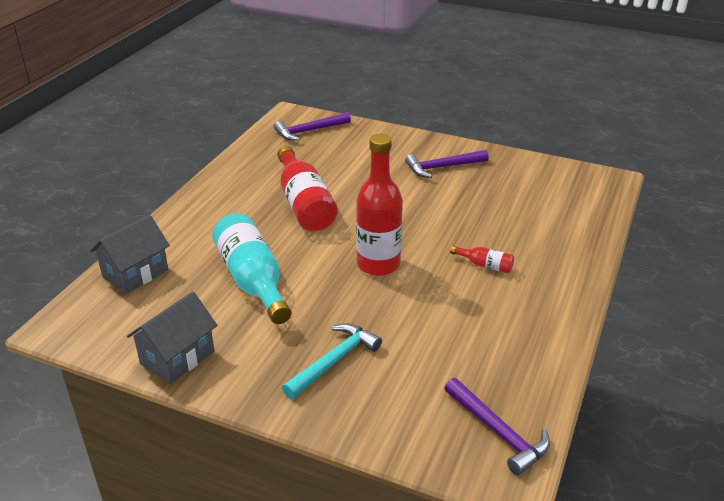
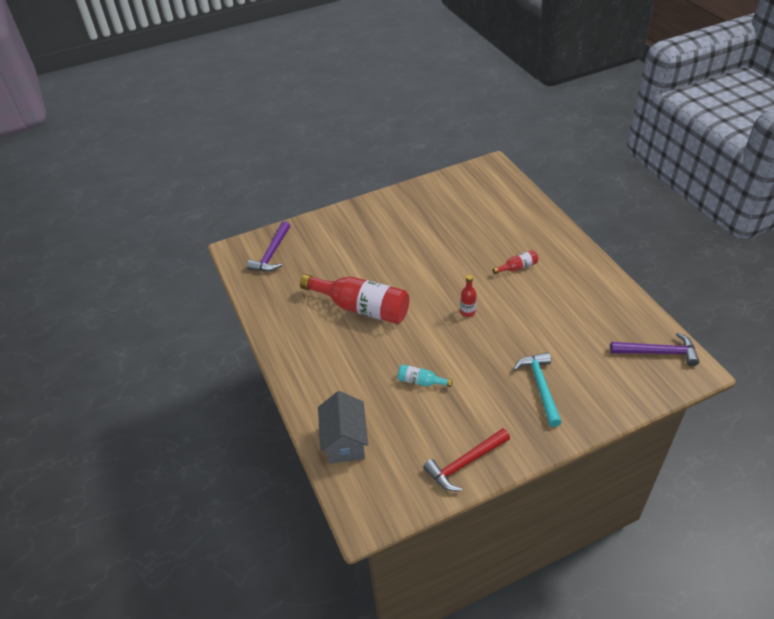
camera: 45 degrees left, 10 degrees up
(177, 357) = (465, 463): grey house -> red hammer
(252, 280) = (421, 381): turquoise bottle -> turquoise bottle, size x0.44
(378, 264) = (467, 312): red bottle -> red bottle, size x0.44
(442, 167) = (397, 221): purple hammer -> none

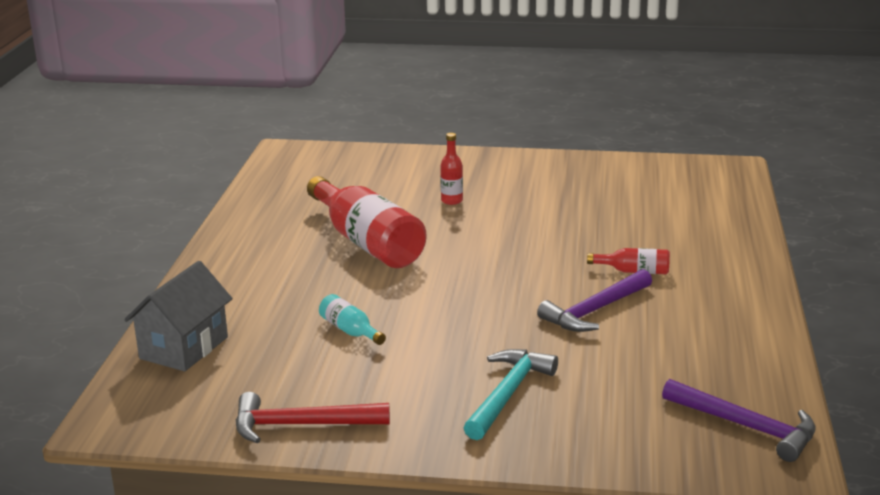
camera: 30 degrees right, 20 degrees down
(272, 254) = (323, 165): purple hammer -> purple hammer (594, 310)
(467, 312) = (502, 290): red bottle -> red bottle (451, 201)

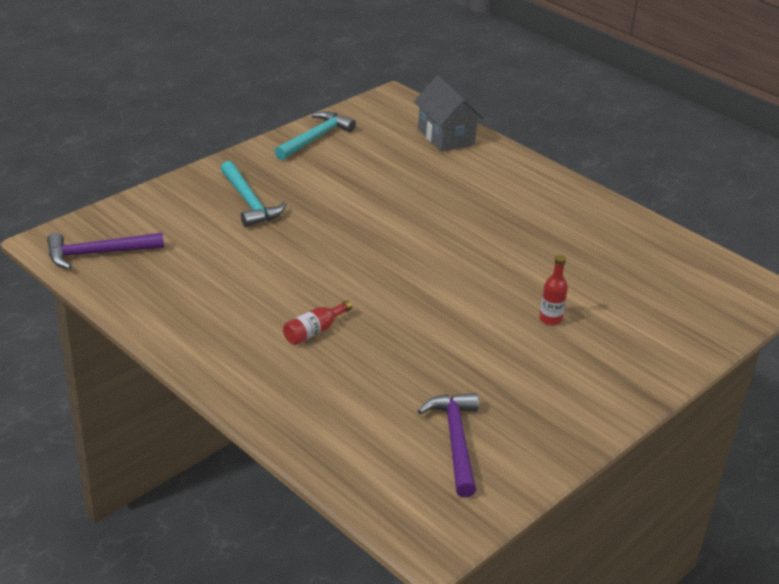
camera: 125 degrees right, 10 degrees up
(301, 425) = (315, 138): red hammer -> turquoise hammer
(350, 331) = (393, 188): turquoise bottle -> none
(367, 242) = (516, 247): red bottle -> none
(594, 310) = (288, 281): purple hammer -> purple hammer (456, 441)

